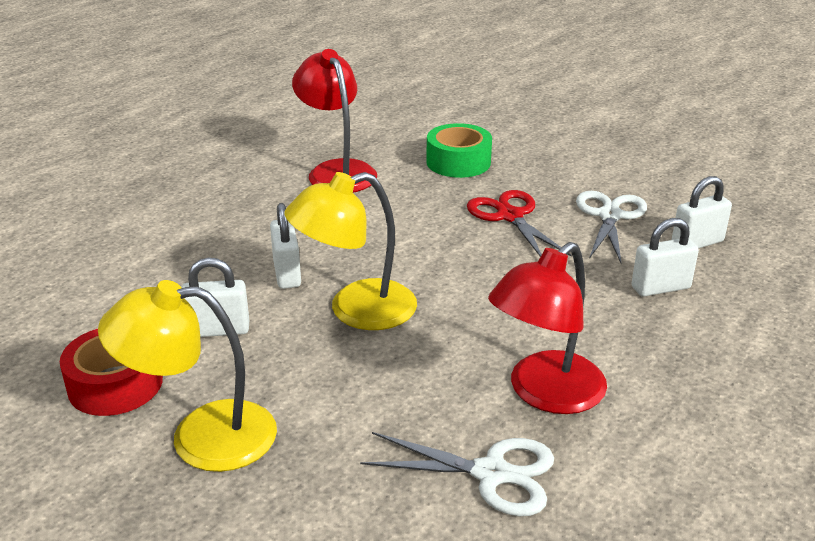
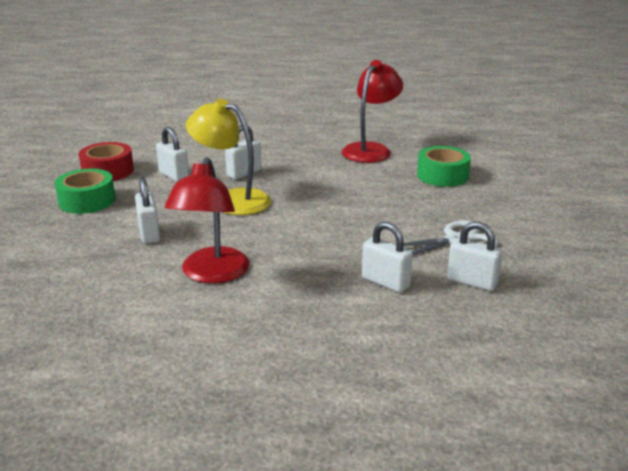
camera: 55 degrees right, 5 degrees down
(202, 436) = (87, 201): yellow lamp -> green tape
(382, 409) = (149, 234): none -> white padlock
(491, 473) = (121, 279): white scissors -> none
(510, 216) = (400, 209): red scissors -> none
(545, 393) = (212, 274): red lamp -> red lamp turned 90 degrees counterclockwise

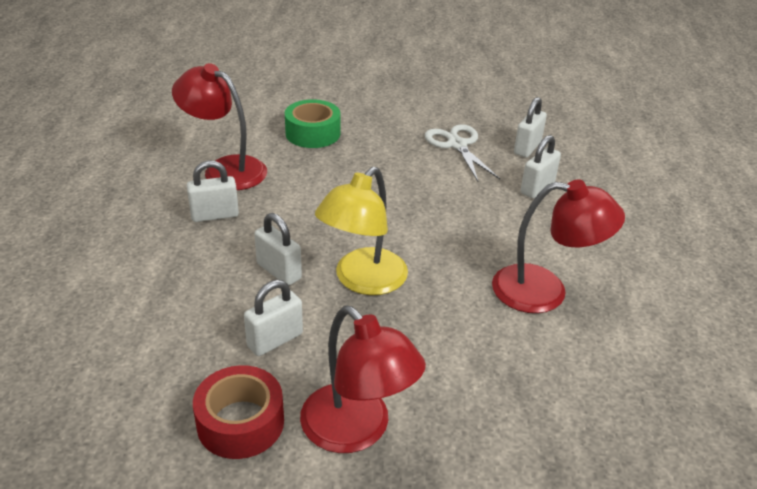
camera: 90 degrees left, 10 degrees up
(87, 201) = (357, 431): green tape -> red lamp
(149, 234) = (459, 349): white padlock -> white padlock (214, 215)

